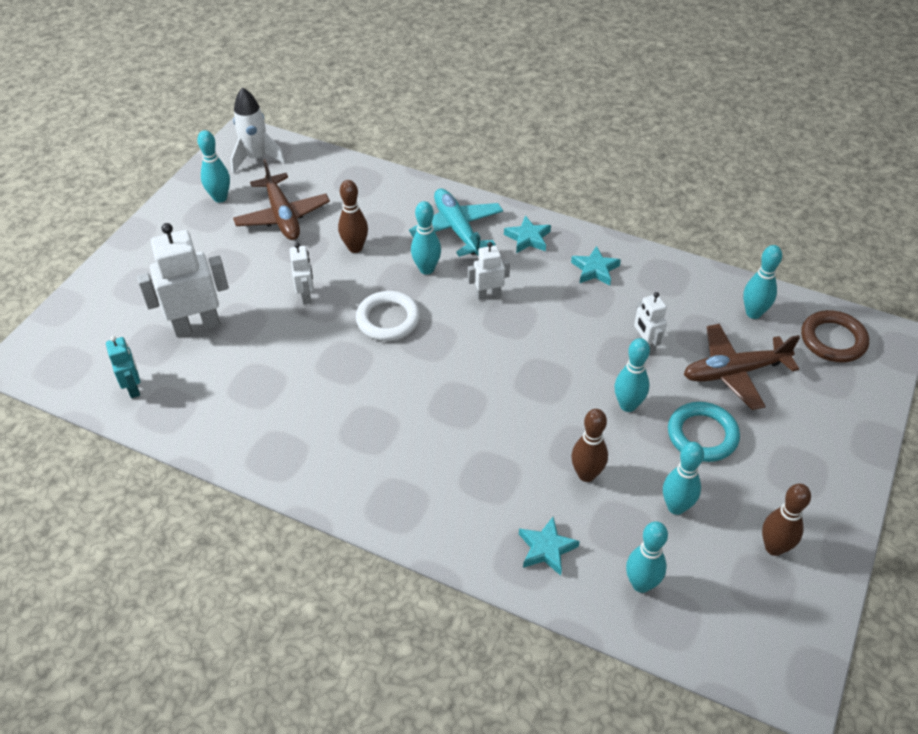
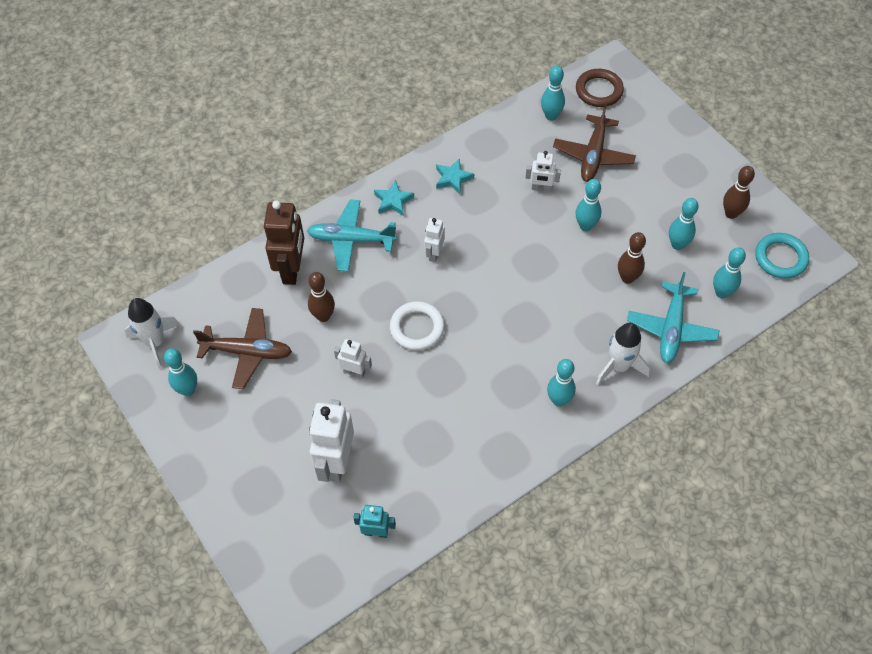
camera: 60 degrees left, 10 degrees up
(393, 205) = (292, 269): none -> brown robot
(426, 269) = (381, 279): turquoise bowling pin -> turquoise bowling pin (559, 400)
(456, 515) = (619, 366): none -> white rocket
(546, 549) = (671, 329): turquoise star -> turquoise plane
(702, 435) = (632, 201): turquoise ring -> turquoise ring (780, 258)

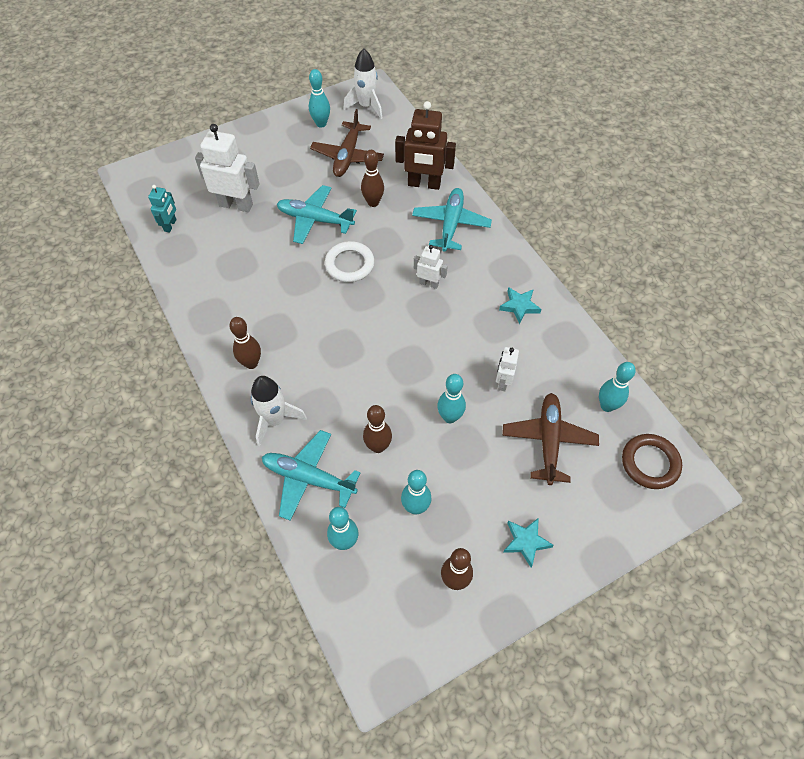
camera: 95 degrees right, 0 degrees up
(354, 372) = (315, 220): white robot -> turquoise plane
(393, 201) = (493, 257): turquoise star -> turquoise star (526, 542)
(559, 400) = (251, 363): turquoise bowling pin -> brown bowling pin
(593, 155) = (548, 440): brown plane -> brown plane turned 75 degrees clockwise
(780, 258) = (383, 625): turquoise ring -> none

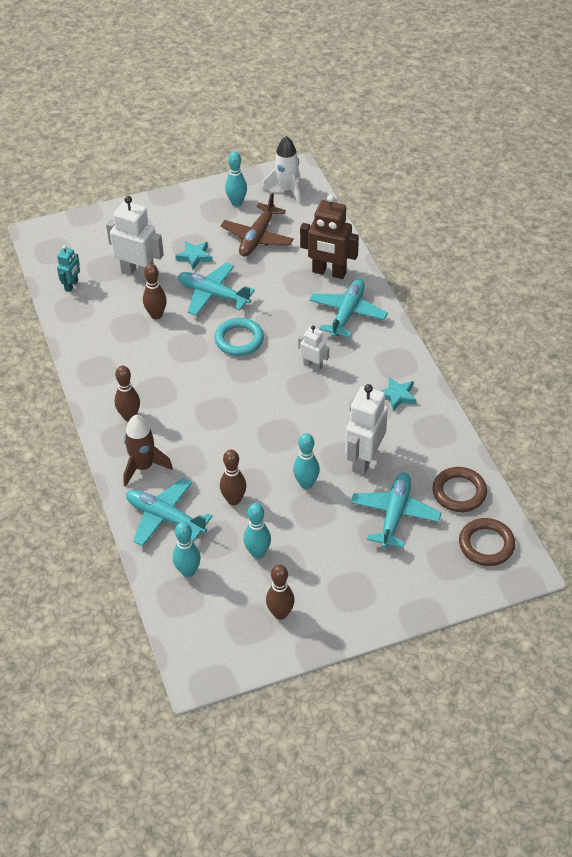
camera: 10 degrees right, 10 degrees down
(275, 420) = (143, 467): white rocket -> brown rocket
(349, 264) = (239, 340): white ring -> turquoise ring
(373, 202) = (274, 285): brown bowling pin -> brown bowling pin (156, 315)
(503, 382) = (364, 460): white robot -> white robot, size x1.85
(526, 542) = (352, 593): turquoise star -> turquoise star (194, 257)
(548, 440) = (394, 514): brown plane -> turquoise plane
(607, 406) = (459, 492): turquoise bowling pin -> brown ring

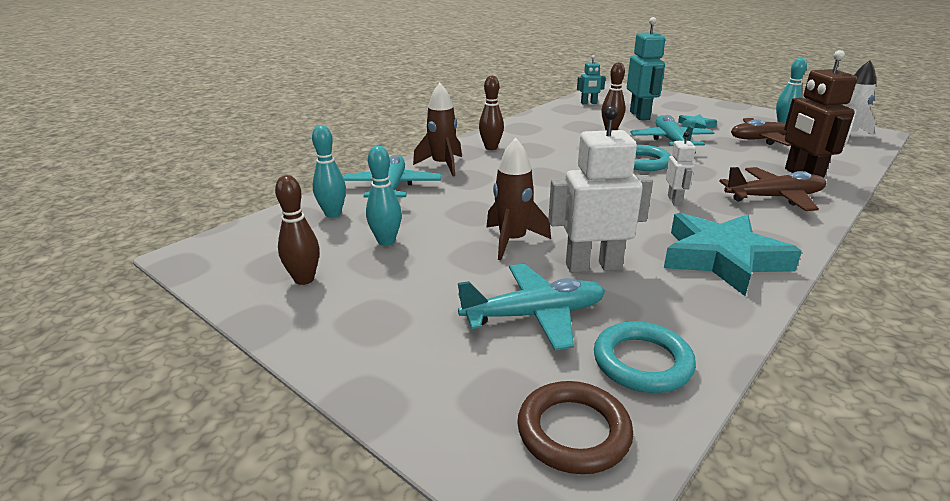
camera: 60 degrees right, 20 degrees down
(138, 273) = (640, 115): white robot -> turquoise robot
(234, 500) = (446, 210): brown bowling pin -> none
(306, 484) = (512, 241): turquoise bowling pin -> brown rocket
(347, 313) = (774, 197): turquoise plane -> brown plane
(397, 396) = (722, 259): turquoise star -> turquoise star, size x2.09
(459, 492) = (642, 362): brown ring -> turquoise ring

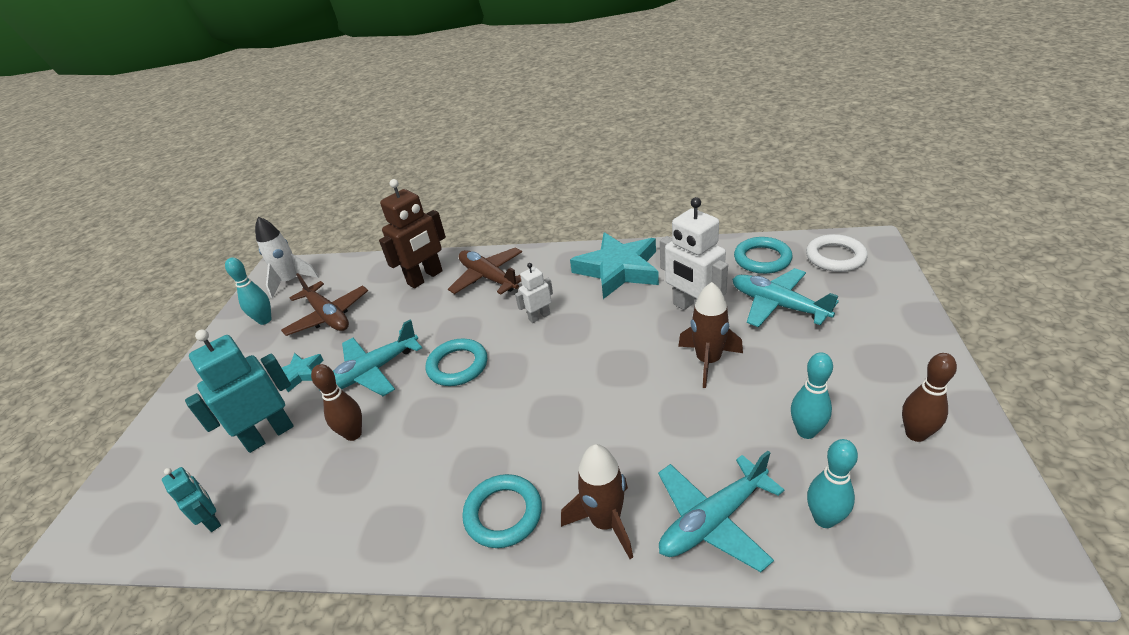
camera: 120 degrees left, 10 degrees up
(491, 148) = (503, 514): brown bowling pin -> turquoise ring
(573, 432) = (835, 257): brown ring -> white ring

